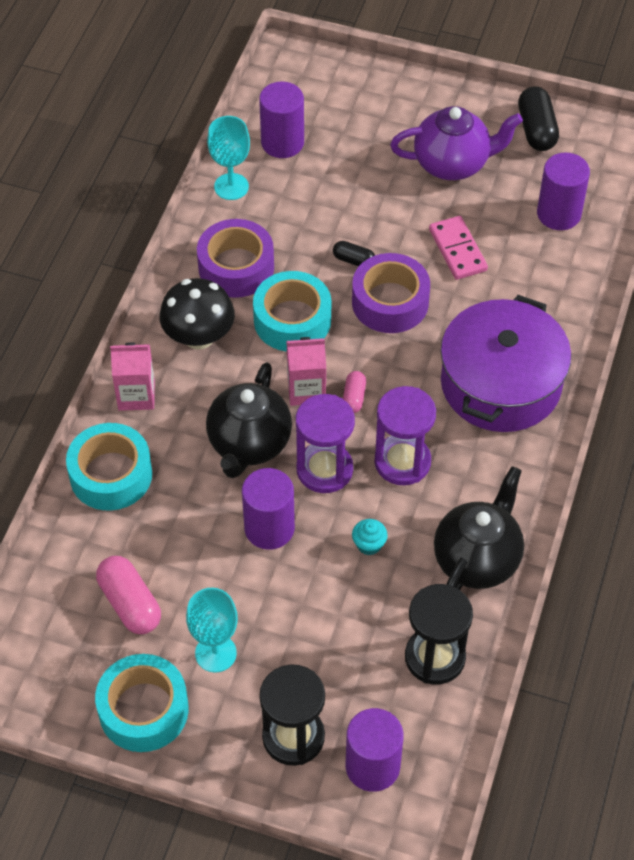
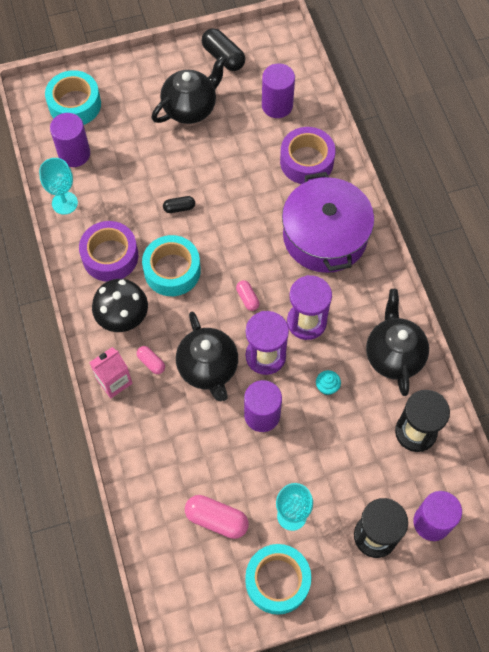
camera: 35 degrees left, 10 degrees up
(111, 475) = (139, 444): turquoise tape -> turquoise tape (75, 104)
(191, 400) = (151, 362): none -> pink capsule
(306, 390) = (215, 311): pink carton -> none
(390, 302) = (222, 222): purple tape -> purple tape (306, 161)
(452, 164) = (190, 108): purple teapot -> black teapot
(458, 250) = (236, 164): pink domino -> none

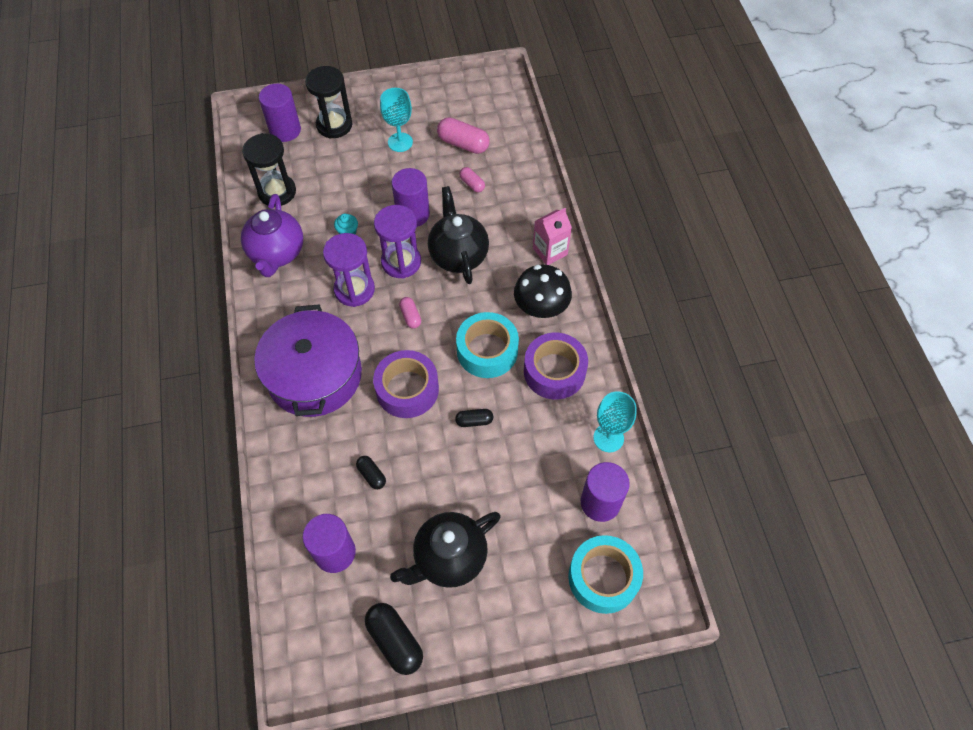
camera: 175 degrees left, 5 degrees down
(151, 362) = (513, 264): pink capsule -> pink capsule (472, 184)
(259, 160) = (372, 475): none -> black capsule
(277, 581) = (419, 104): turquoise tape -> none
(306, 161) = (314, 468): purple tape -> purple tape (407, 389)
(393, 355) = (277, 253): black teapot -> purple teapot

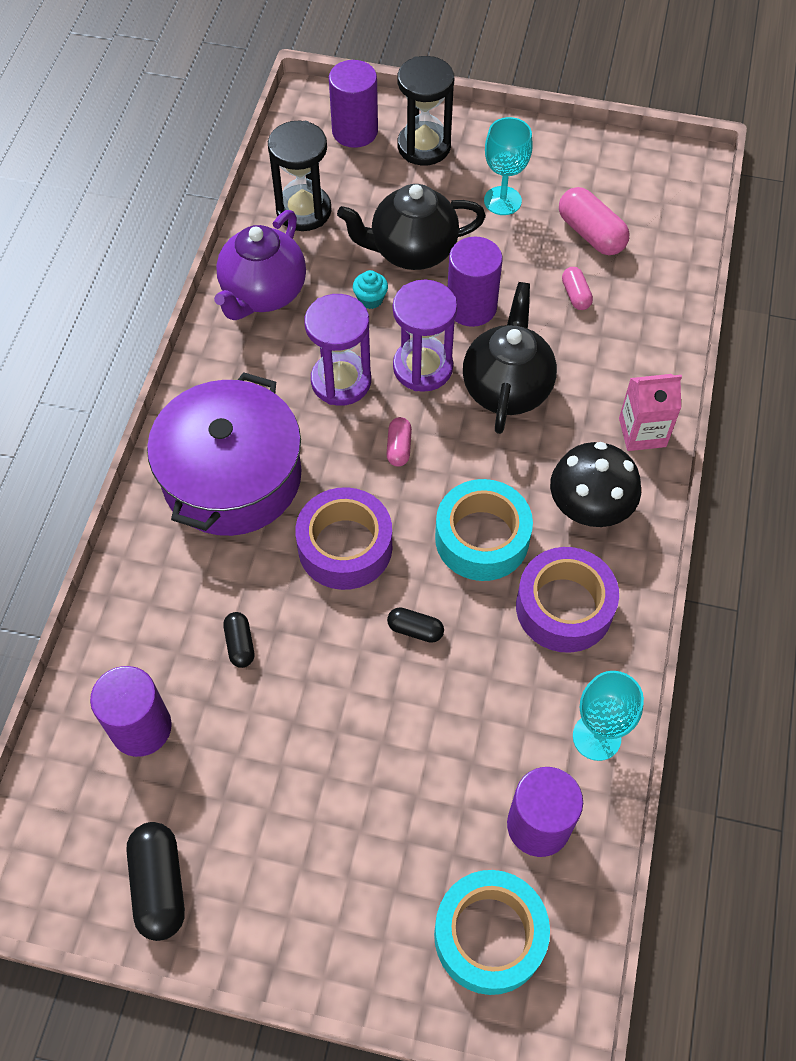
camera: 25 degrees right, 0 degrees up
(449, 558) = (287, 806): black teapot -> black teapot (412, 251)

